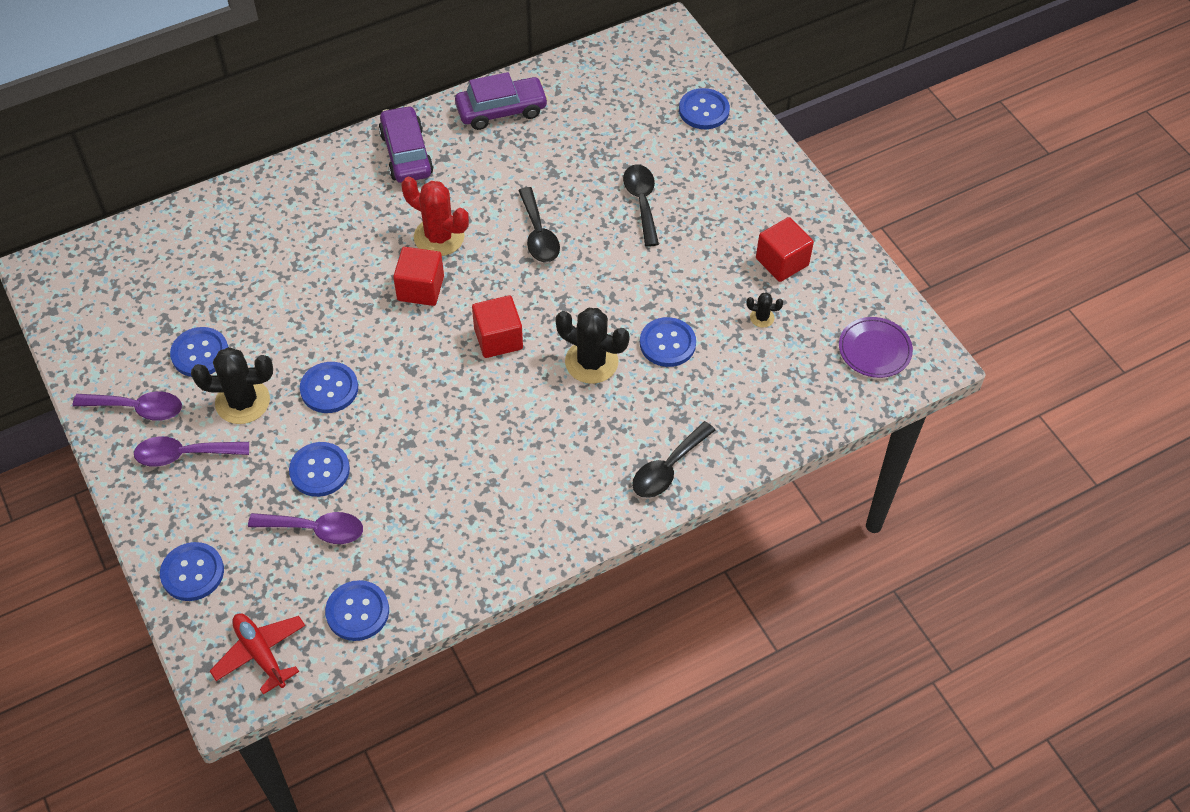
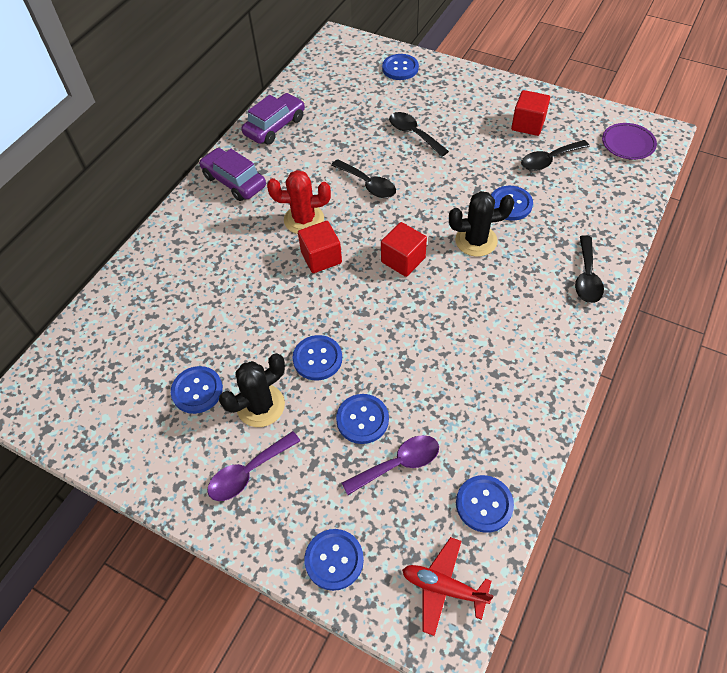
camera: 30 degrees left, 0 degrees up
(138, 408) = (181, 460): purple spoon -> none
(762, 317) = (549, 160): black cactus -> black spoon

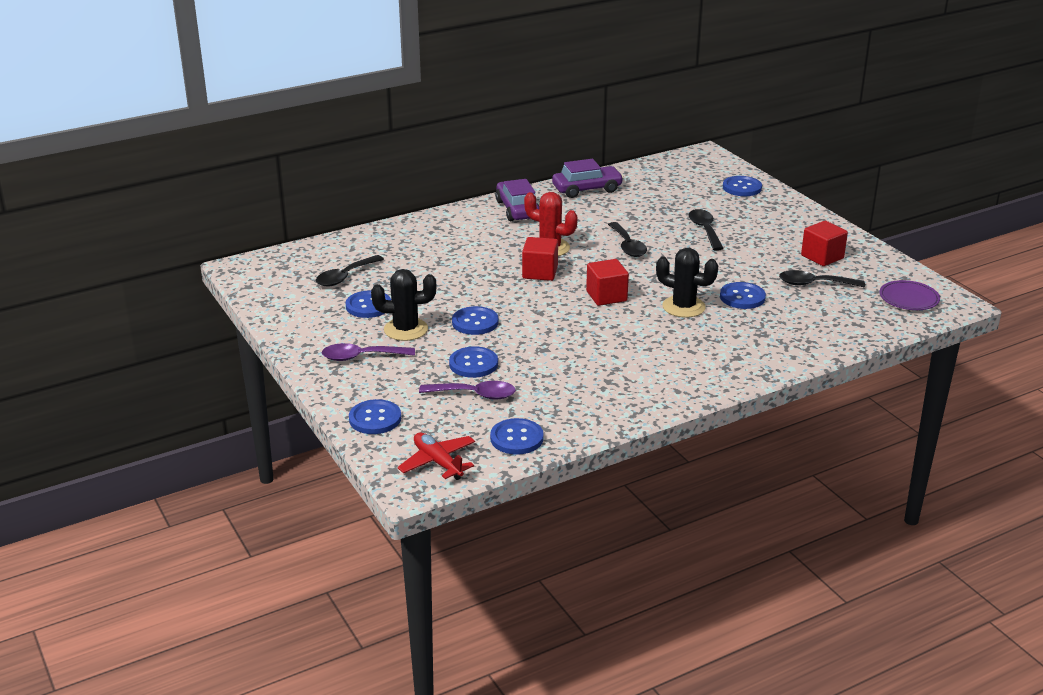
camera: 30 degrees right, 25 degrees down
(586, 277) = (758, 360): black spoon -> black spoon (345, 277)

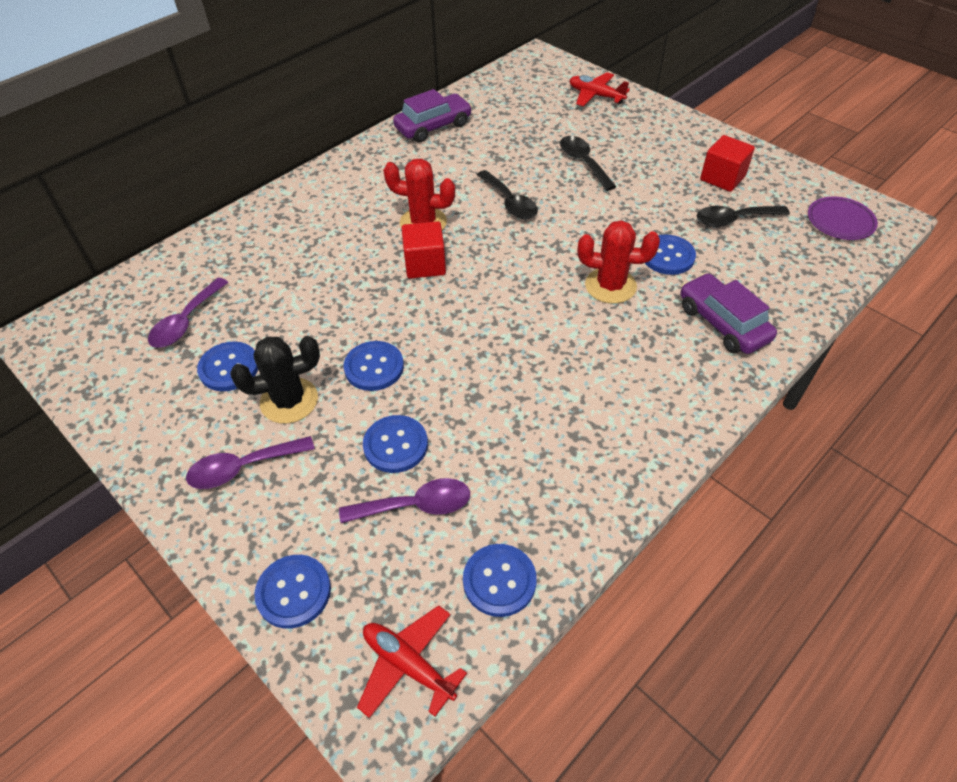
camera: 15 degrees left, 20 degrees up
(345, 277) = (186, 322): black spoon -> purple spoon
(517, 209) = (366, 170): purple car -> purple car (722, 323)
(606, 296) = (516, 287): red cube -> none
(683, 307) = (610, 286): black cactus -> red cactus
(742, 188) = (595, 96): blue button -> red plane

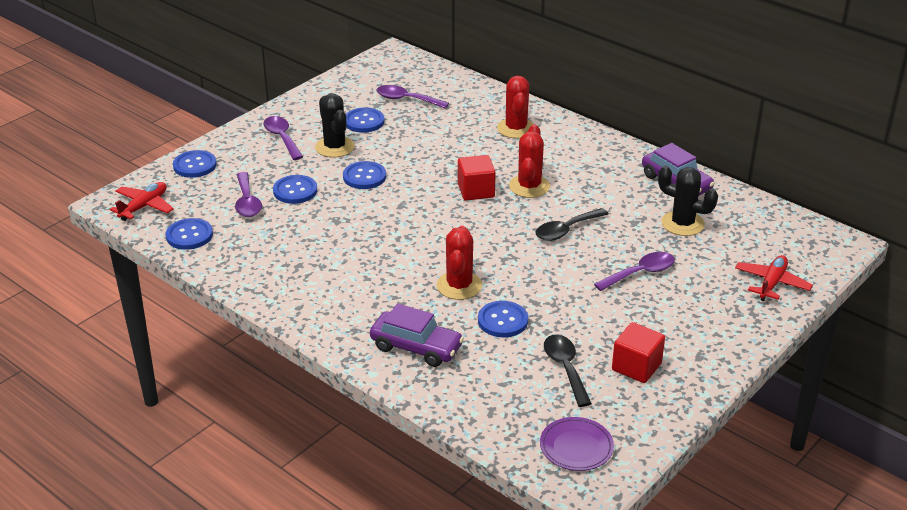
camera: 85 degrees right, 15 degrees down
(296, 225) = (516, 128): none -> red cactus
(504, 130) = (682, 224): none -> black cactus
(583, 162) = (640, 273): black spoon -> purple spoon
(722, 323) = (416, 347): purple car -> purple car turned 60 degrees clockwise

